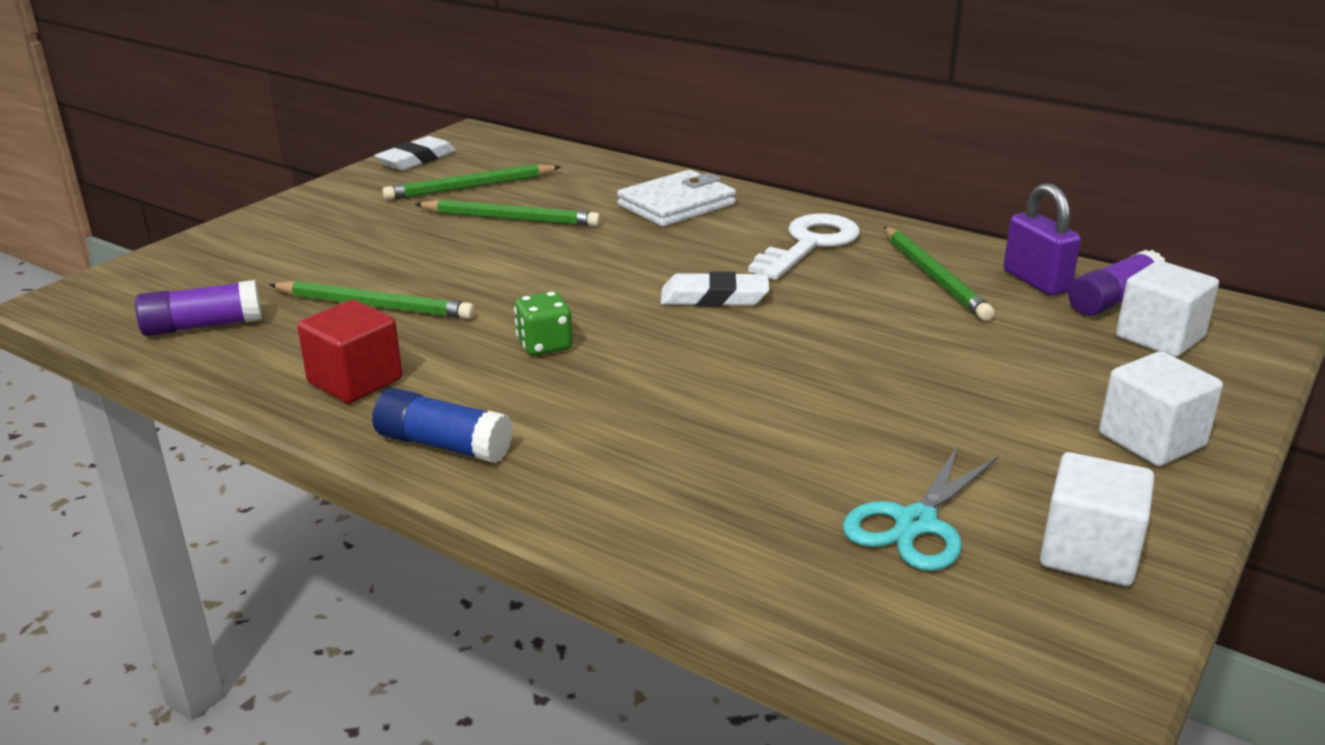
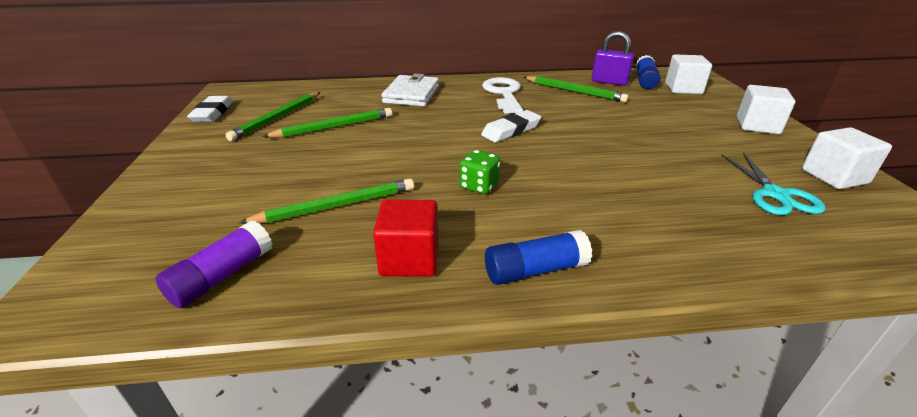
camera: 40 degrees left, 5 degrees up
(1114, 300) = (645, 80): purple glue stick -> blue glue stick

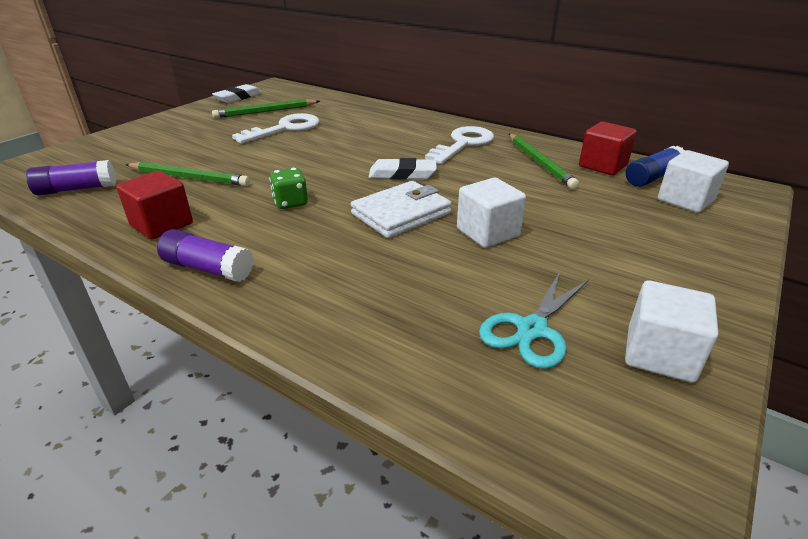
camera: 40 degrees right, 0 degrees up
(334, 127) = (285, 128): green pencil -> white key
(411, 94) = (385, 122): white wallet -> white wallet (401, 213)
(535, 270) = (208, 268): blue glue stick -> purple glue stick
(609, 82) = (603, 166): purple padlock -> red cube
(757, 126) = (691, 268): white cube -> white cube (487, 232)

